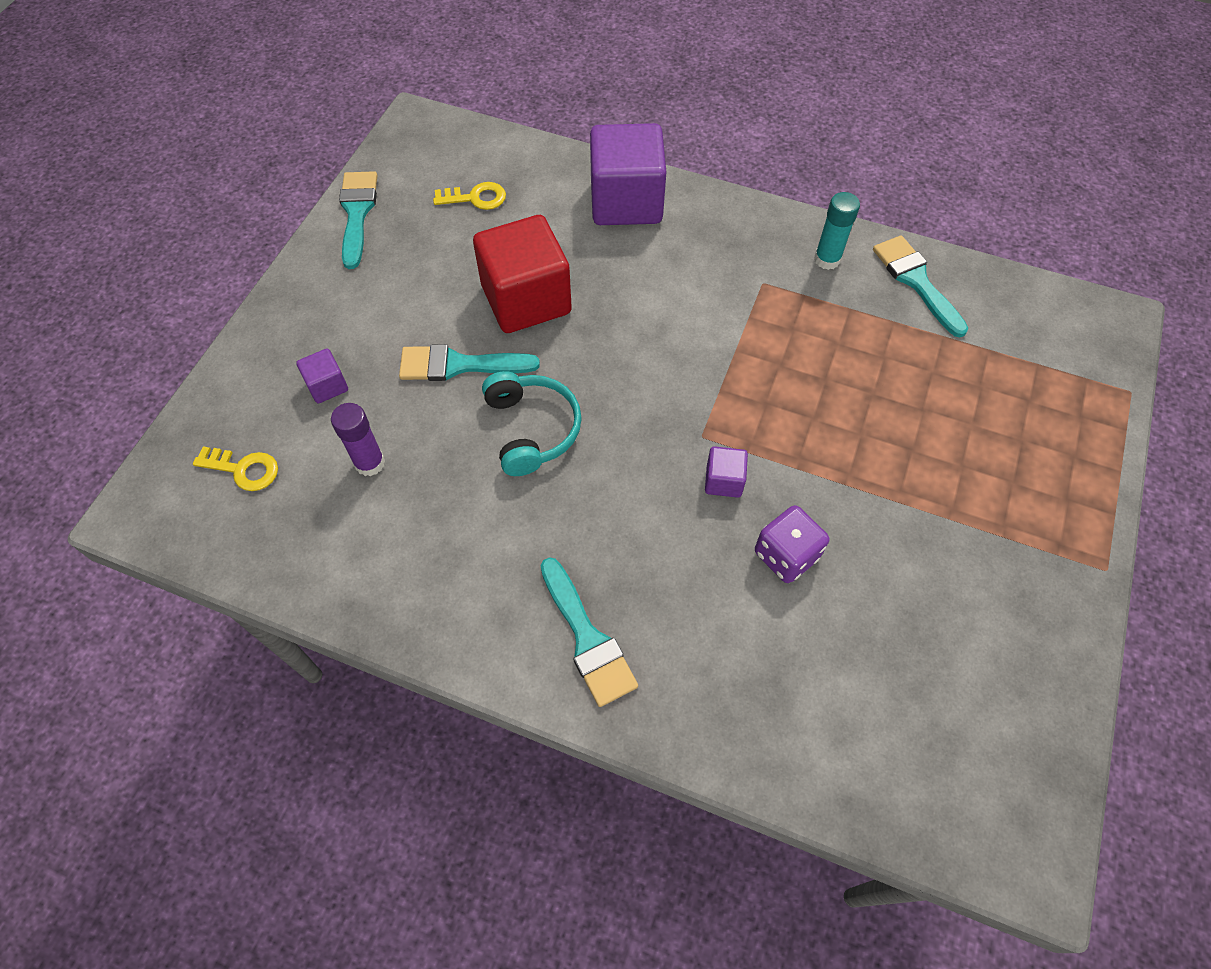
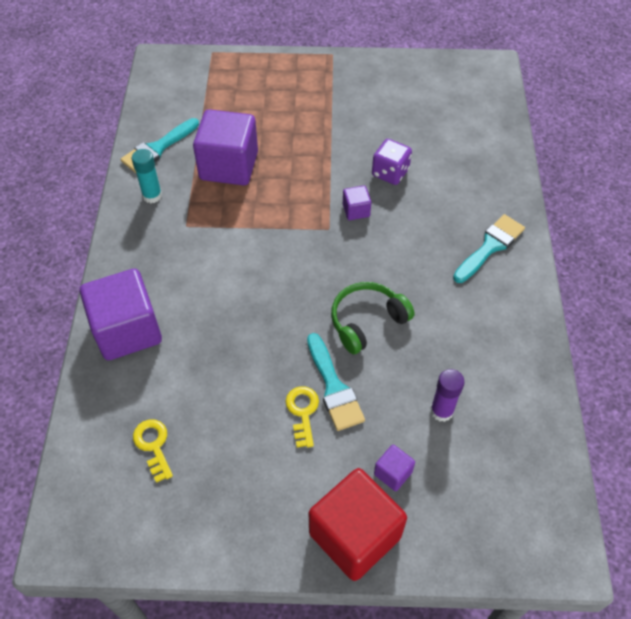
camera: 110 degrees left, 5 degrees down
(243, 469) = (491, 496): yellow key -> yellow key (303, 412)
(357, 213) = (202, 542): turquoise brush -> none
(526, 299) = (254, 365): red cube -> red cube (354, 535)
(531, 429) = (367, 321): turquoise headphones -> green headphones
(859, 352) = (229, 166): none -> purple cube

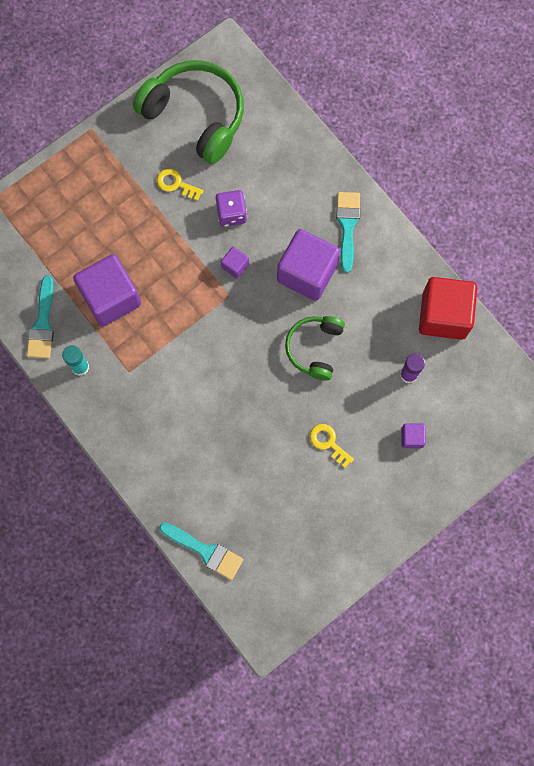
camera: 40 degrees left, 20 degrees up
(127, 330) = (168, 479): purple cube -> purple cube (307, 273)
(153, 445) = (260, 537): yellow key -> yellow key (176, 184)
(334, 387) = (333, 411): turquoise brush -> turquoise brush (205, 551)
(354, 535) = (420, 492): red cube -> red cube (443, 315)
(425, 92) = (195, 116): none -> green headphones

